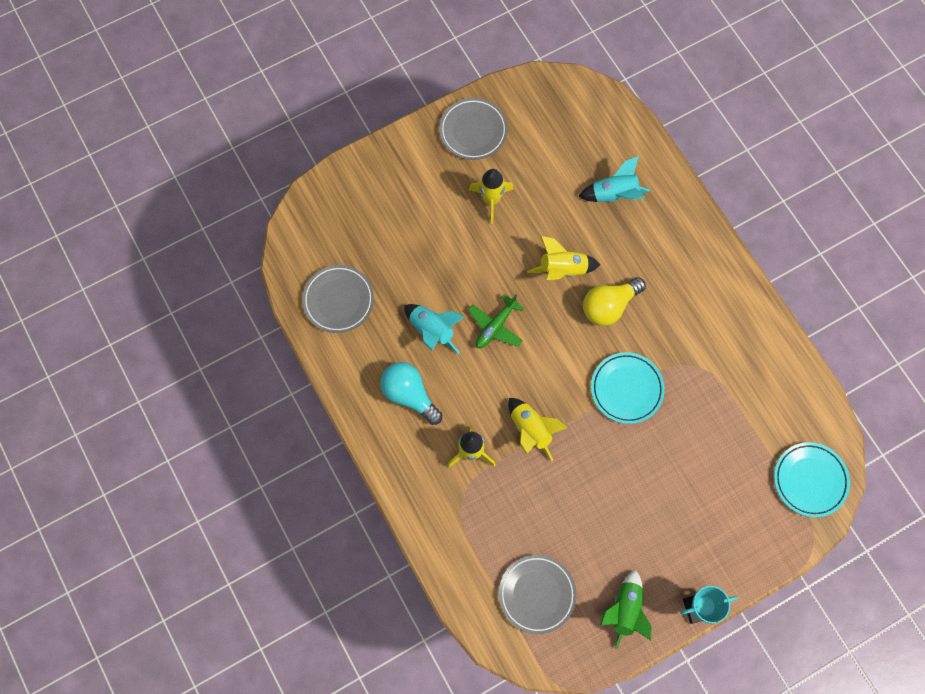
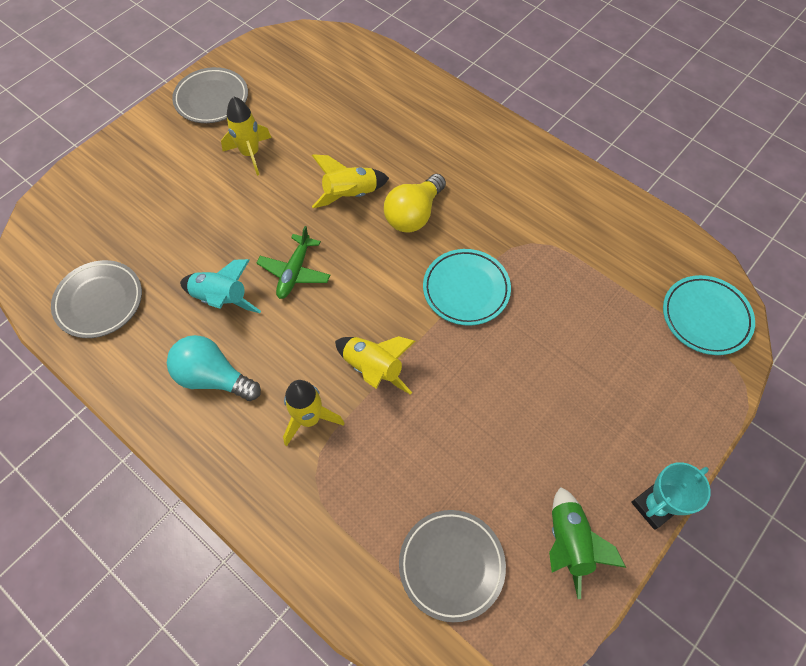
camera: 20 degrees left, 10 degrees down
(614, 194) = (379, 113): turquoise rocket -> none

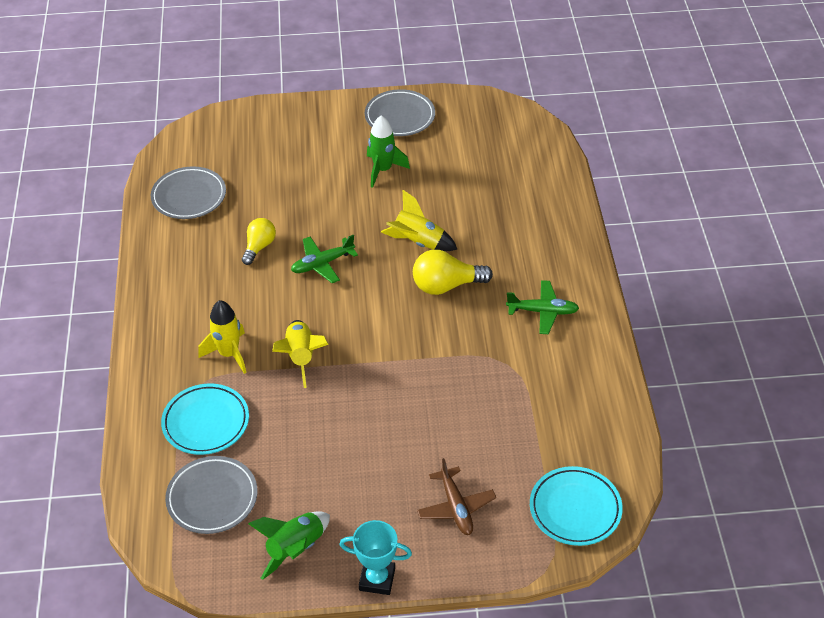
camera: 45 degrees right, 15 degrees down
(213, 377) = (202, 288): turquoise light bulb -> none
(221, 299) = (259, 247): turquoise rocket -> yellow light bulb
(250, 154) = (383, 170): yellow rocket -> green rocket
(466, 289) = (421, 358): turquoise plate -> turquoise plate (206, 422)
(505, 181) = (542, 311): none -> green plane
(633, 390) = (456, 507): none -> brown plane

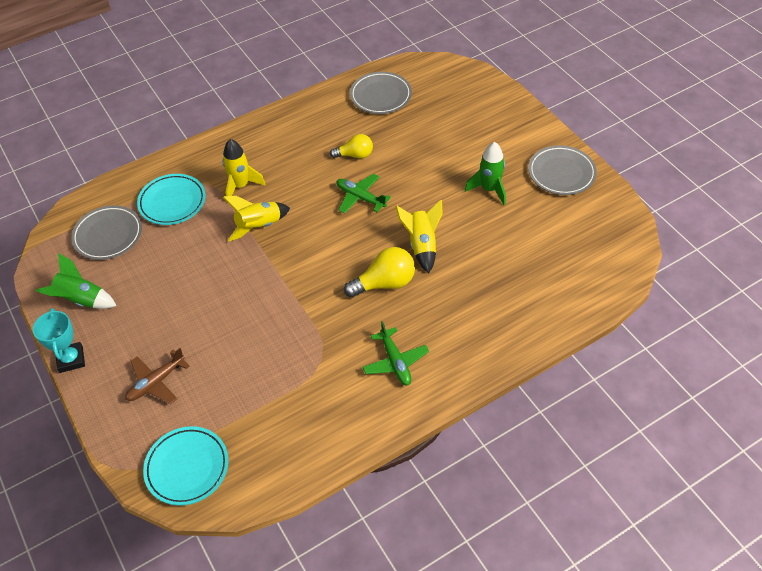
camera: 65 degrees right, 5 degrees up
(446, 285) = (384, 283): yellow light bulb -> yellow light bulb turned 105 degrees clockwise

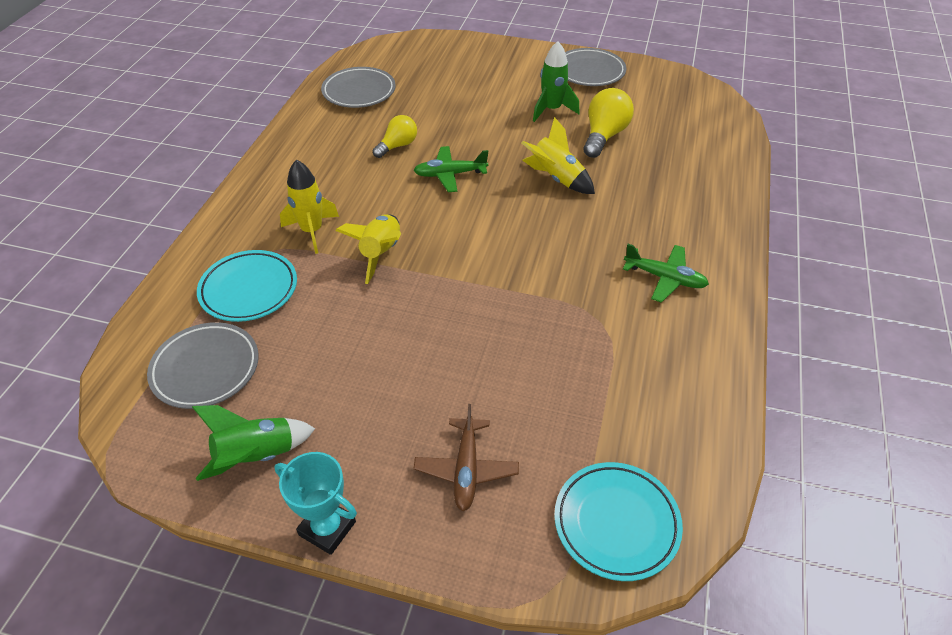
camera: 45 degrees left, 5 degrees down
(384, 283) = (567, 225): yellow light bulb -> yellow light bulb (604, 136)

